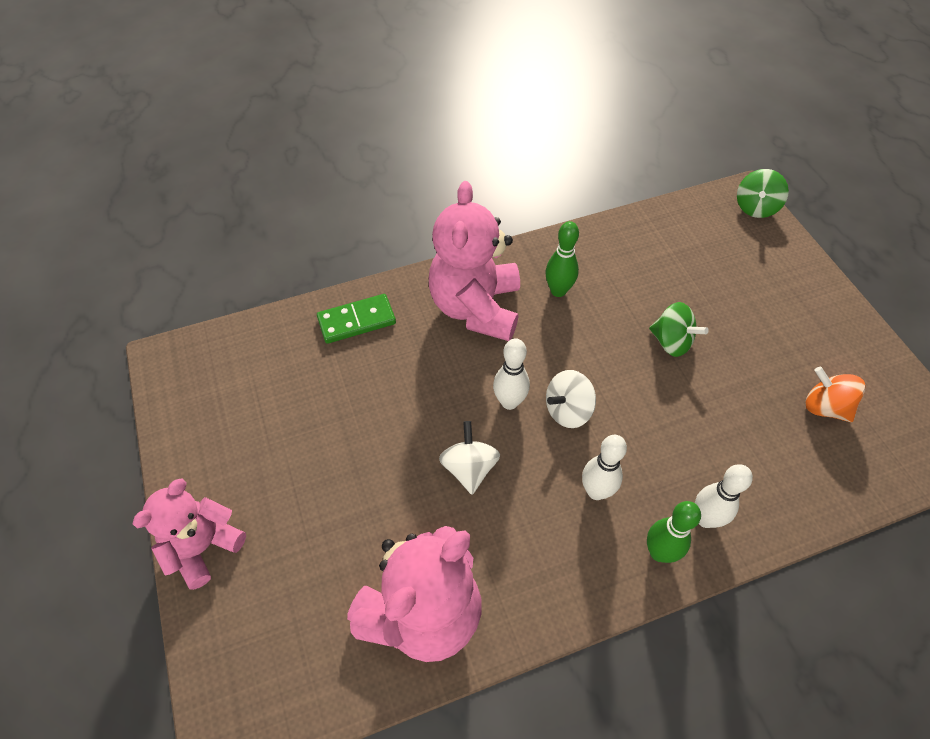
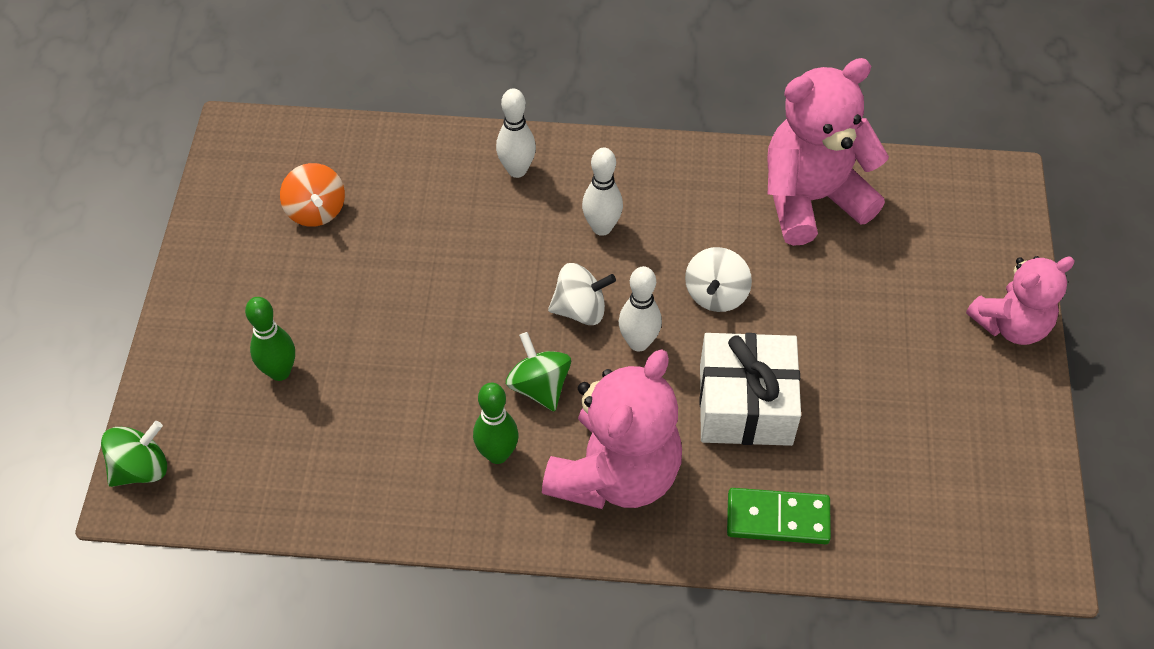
camera: 155 degrees left, 0 degrees up
(408, 387) = (745, 404): none -> white gift
(659, 552) = (578, 163): green bowling pin -> green bowling pin (280, 372)
(671, 342) = (412, 335): green spinning top -> green spinning top (539, 386)

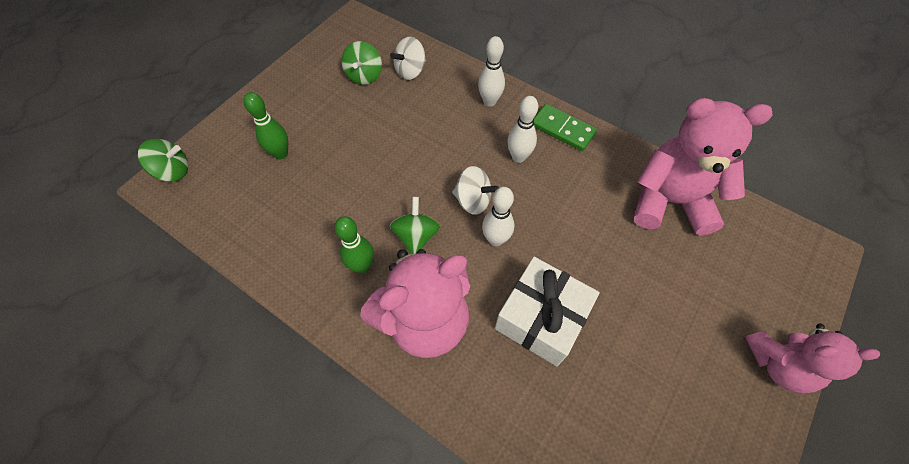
camera: 30 degrees right, 5 degrees up
(316, 210) = (364, 76): orange spinning top -> green spinning top
(716, 294) = (566, 233): white spinning top -> white spinning top (410, 71)
(777, 518) = (514, 415): green domino -> green domino (563, 129)

